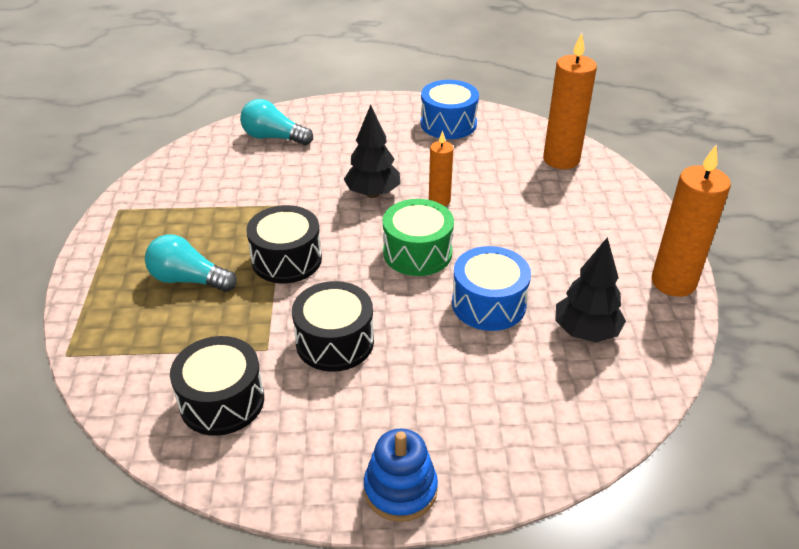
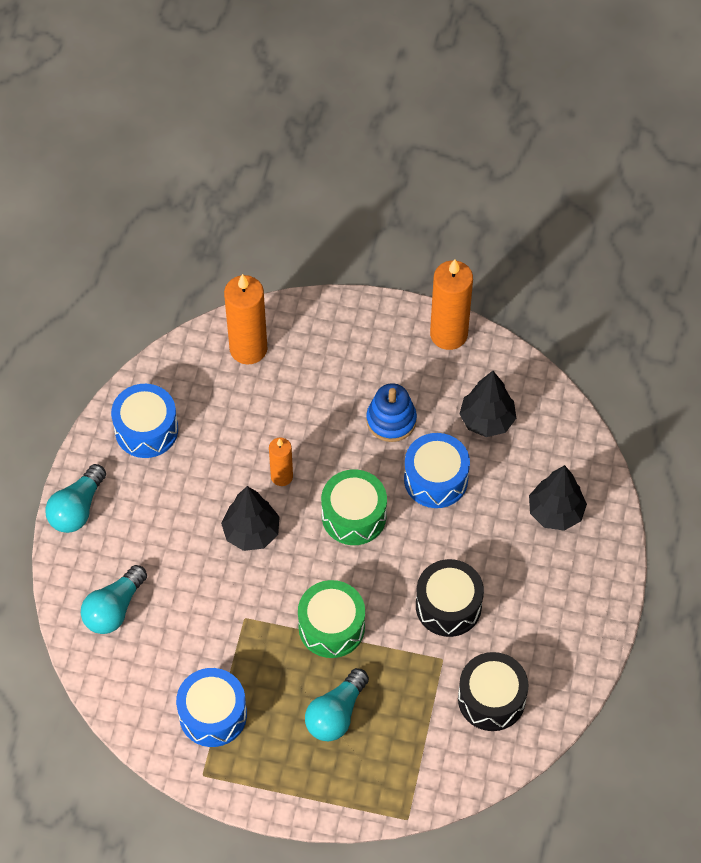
camera: 75 degrees left, 20 degrees up
(180, 204) = (213, 714): none -> blue drum
(286, 260) = (331, 627): black drum -> green drum
(360, 106) = (77, 508): none -> turquoise light bulb
(400, 489) = (602, 591): blue stacking toy -> blue stacking toy (391, 420)
(495, 418) = (555, 512): none -> black tree

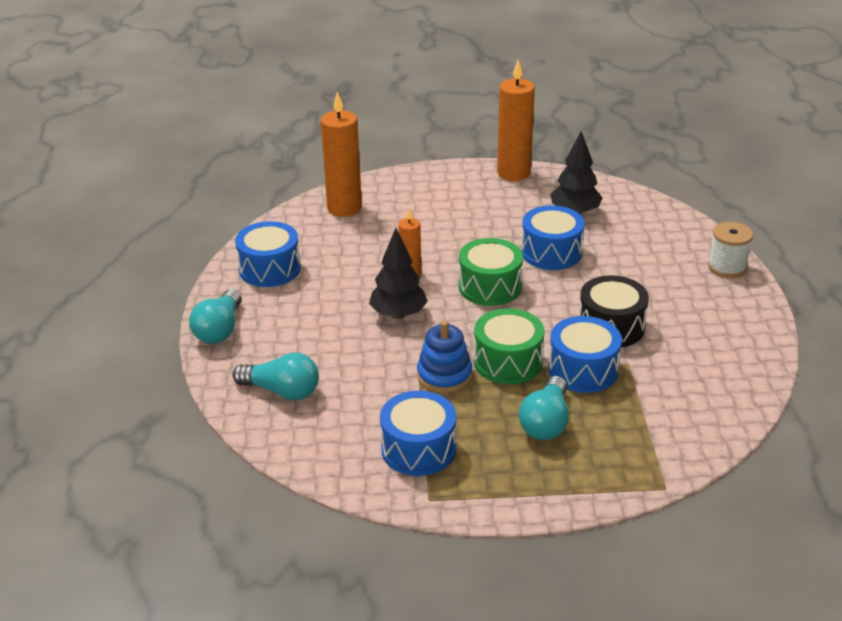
camera: 15 degrees left, 25 degrees down
(114, 609) = (282, 391): turquoise light bulb -> turquoise light bulb turned 90 degrees counterclockwise
(391, 420) = (492, 226): blue stacking toy -> blue stacking toy (444, 375)
(397, 657) = (583, 370): none -> blue drum
(491, 699) = (691, 381): black drum -> none
(555, 512) = (668, 253): black tree -> none
(604, 550) = (727, 267): none -> white spool

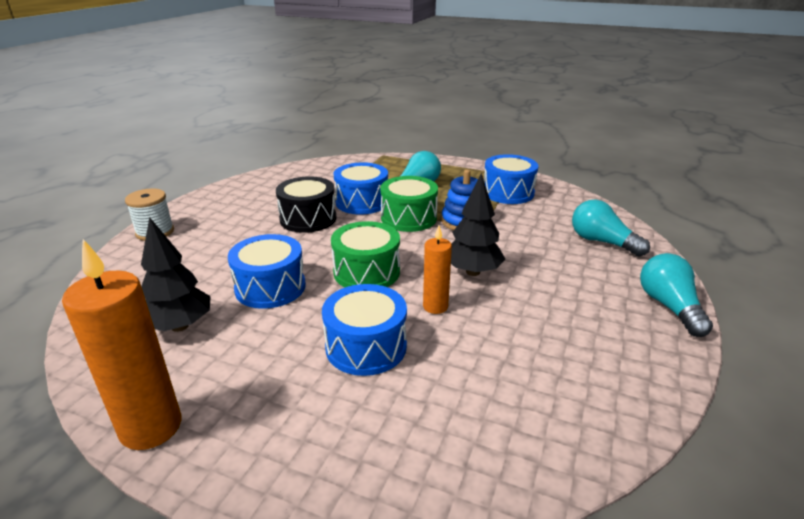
camera: 155 degrees left, 5 degrees down
(219, 330) = (669, 306): turquoise light bulb -> turquoise light bulb turned 45 degrees counterclockwise
(270, 269) = (607, 367): blue drum -> blue drum (366, 347)
(344, 208) = (464, 450): orange candle -> none

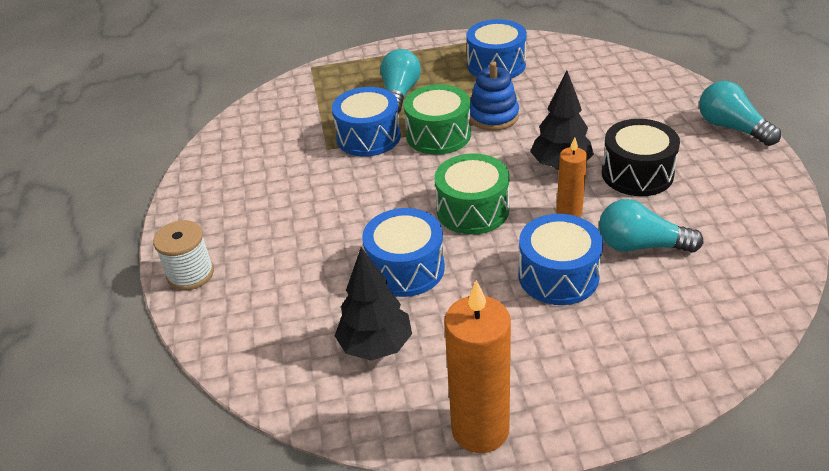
camera: 30 degrees left, 10 degrees up
(308, 219) = (339, 181): black drum -> black drum (637, 174)
(602, 242) = (629, 87): turquoise light bulb -> turquoise light bulb (641, 246)

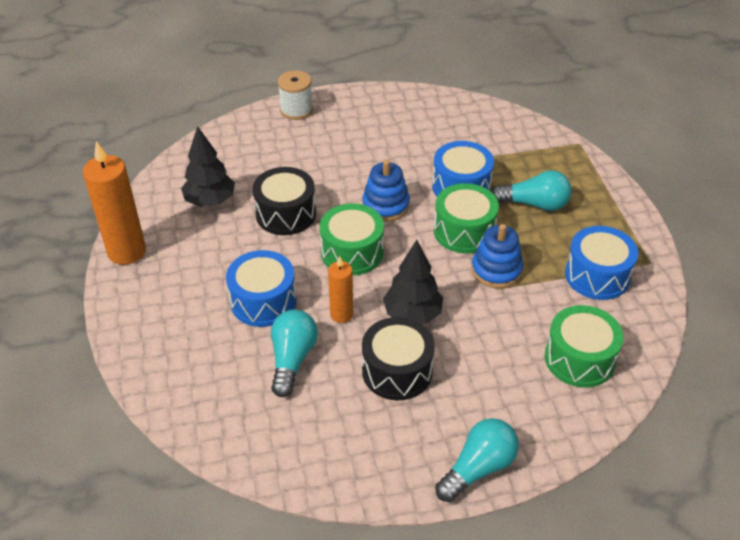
camera: 85 degrees right, 5 degrees up
(395, 188) = (385, 205): none -> blue stacking toy
(406, 268) = (286, 214): blue drum -> black drum
(596, 77) = (579, 359): none -> green drum

